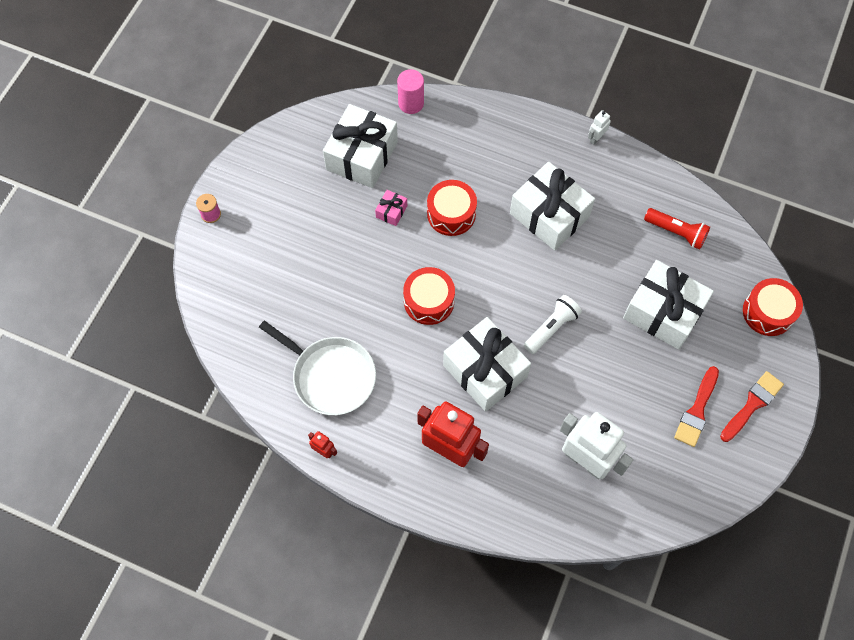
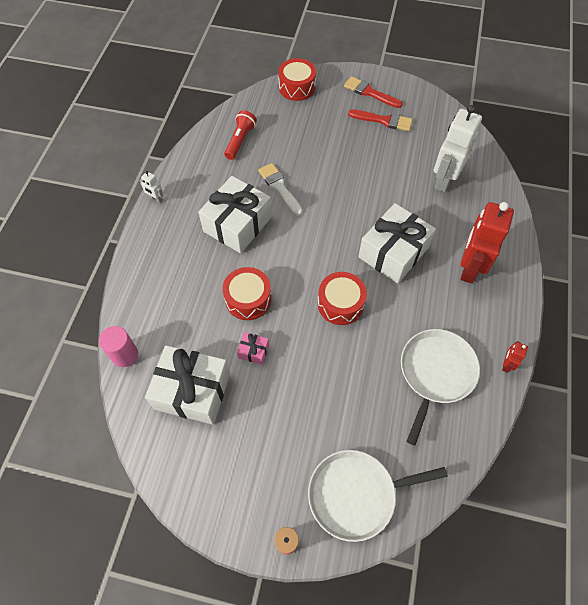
camera: 100 degrees left, 5 degrees down
(233, 276) = (356, 494): none -> white pan
(551, 328) = (342, 211): white flashlight -> none
(597, 265) = (279, 187): none -> white brush
(663, 312) = (311, 144): white gift -> none

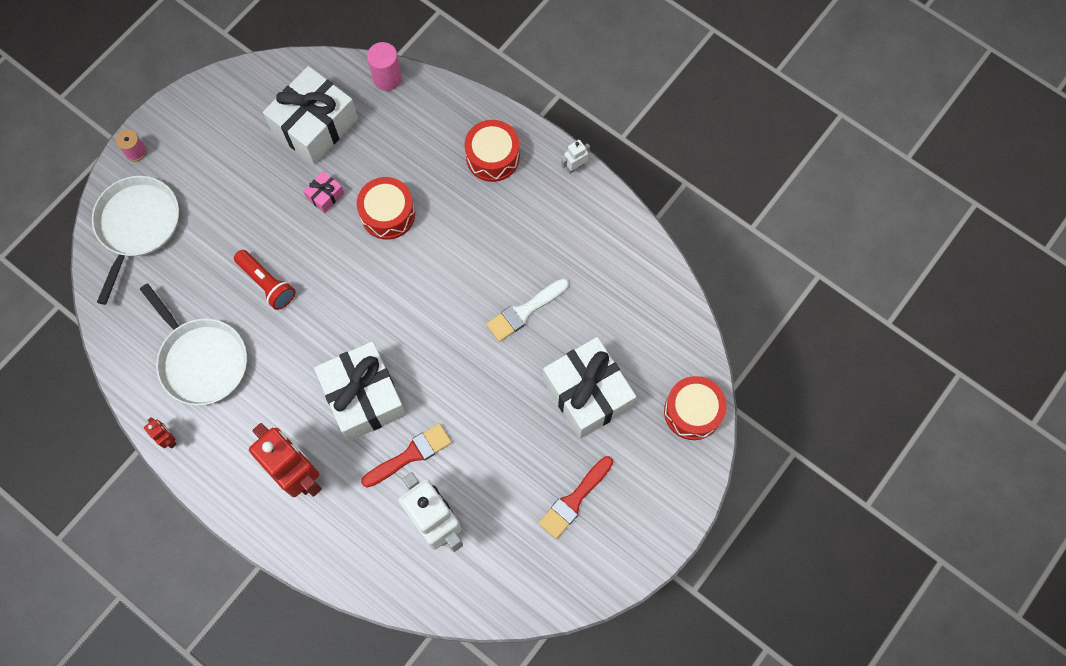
camera: 115 degrees right, 10 degrees up
(237, 224) = (493, 242): white gift -> white gift (587, 393)
(240, 140) = (625, 296): red flashlight -> red flashlight (267, 283)
(279, 187) = (524, 311): white brush -> white brush turned 150 degrees clockwise
(340, 304) = (331, 305): red drum -> red drum (492, 157)
(369, 92) = (637, 509): red brush -> red brush (410, 455)

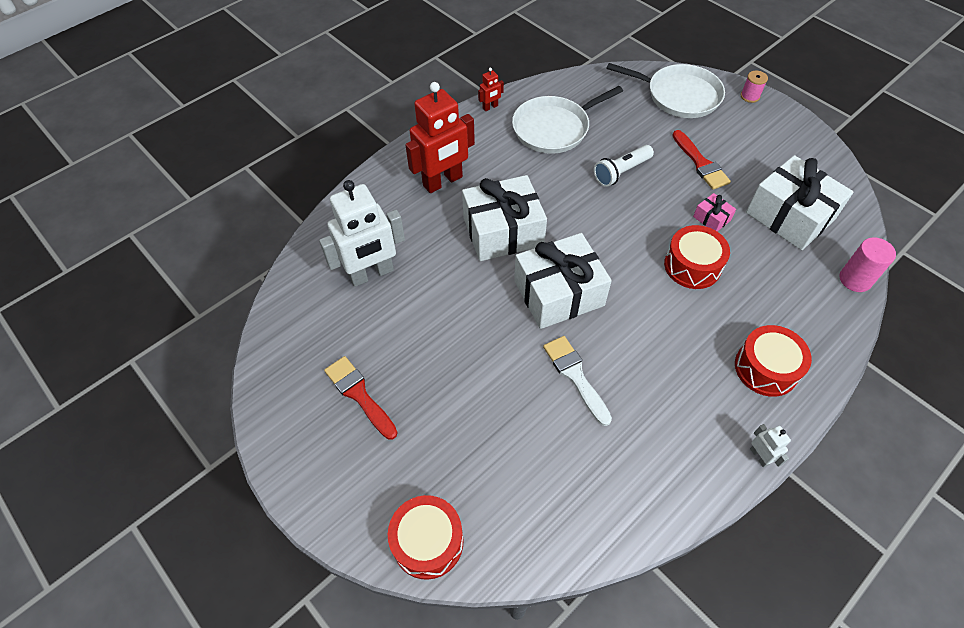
camera: 100 degrees right, 15 degrees down
(267, 283) = (621, 172): red flashlight -> white flashlight
(410, 455) = (440, 261): red brush -> red brush (700, 163)
(587, 393) = (472, 425): white gift -> white gift (559, 293)

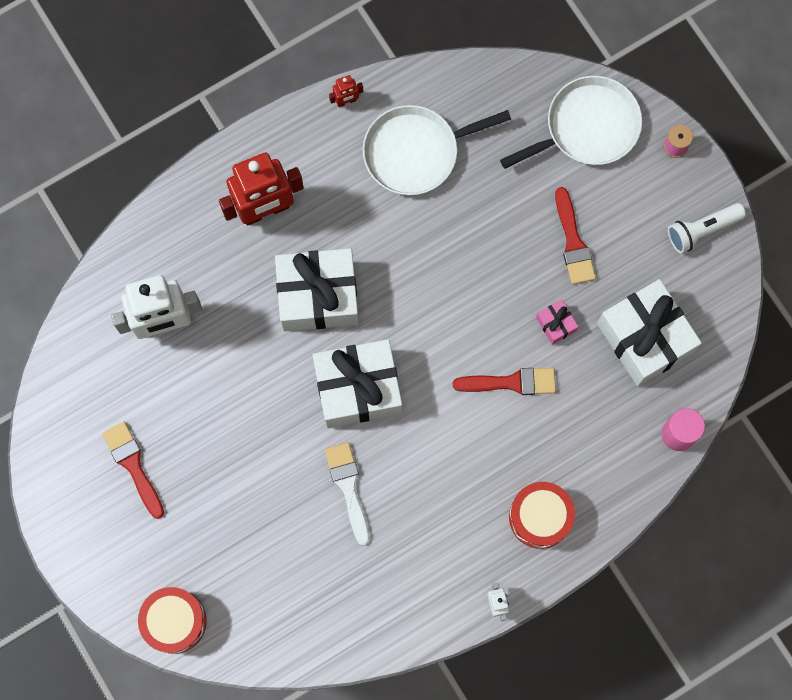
camera: 10 degrees right, 20 degrees up
(621, 172) = (475, 237): white flashlight -> white flashlight (702, 230)
(679, 95) = (587, 127): white pan -> white pan turned 60 degrees counterclockwise
(692, 266) = (511, 382): red drum -> red brush

